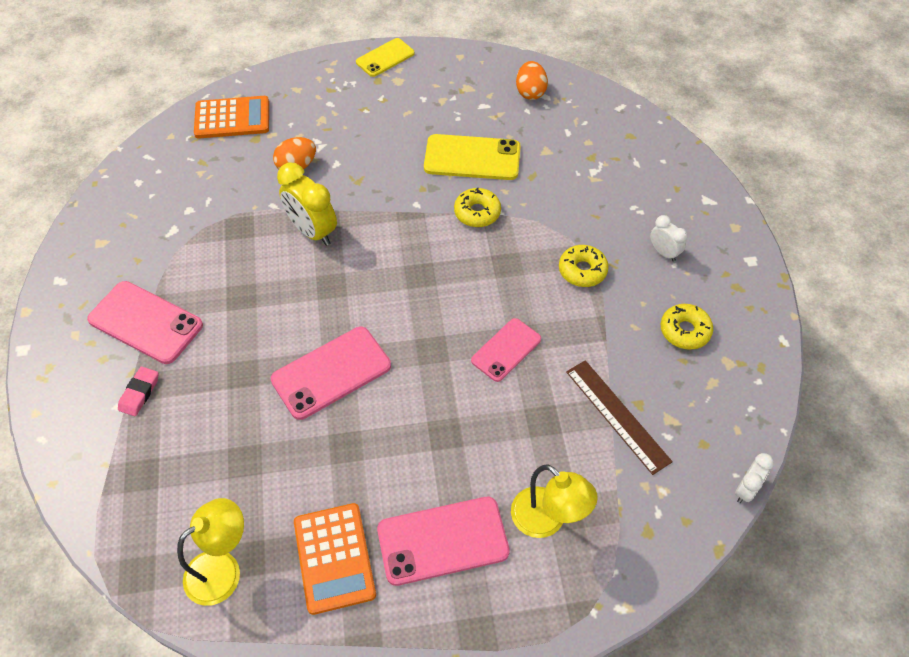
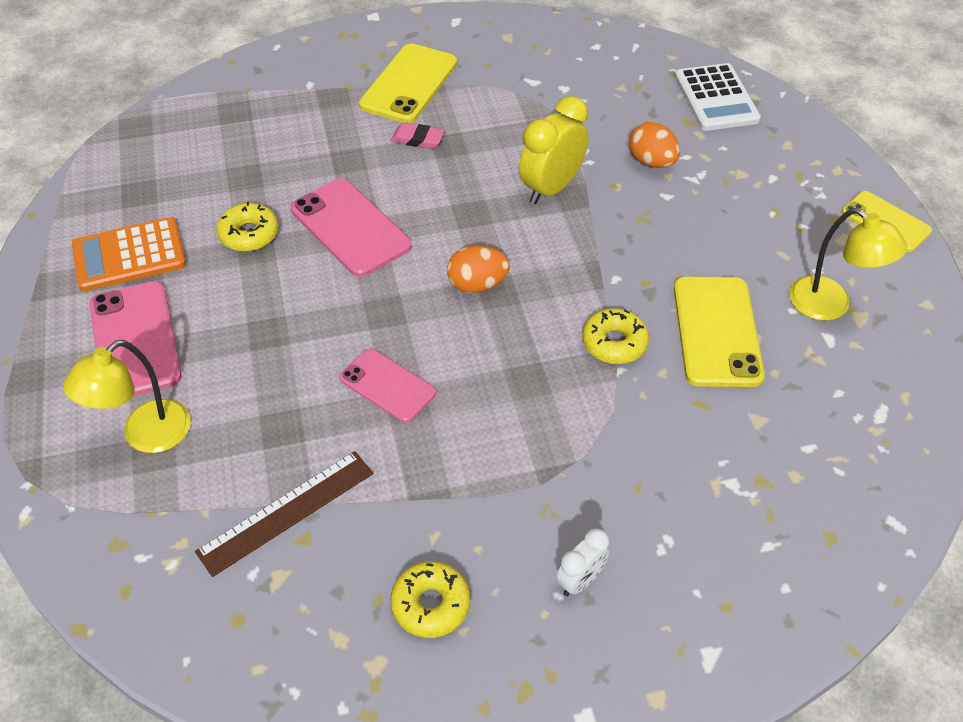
camera: 85 degrees right, 5 degrees down
(139, 393) = (324, 95): pink eraser -> pink eraser (417, 139)
(145, 322) = (409, 84): pink phone -> yellow phone
(223, 569) = (131, 179): yellow lamp -> yellow lamp (830, 306)
(232, 118) = (716, 98): orange calculator -> white calculator
(530, 92) = (881, 395): orange egg -> orange egg (477, 285)
(582, 270) = (529, 469): yellow donut -> yellow donut (249, 234)
(746, 490) = (161, 672): white clock -> none

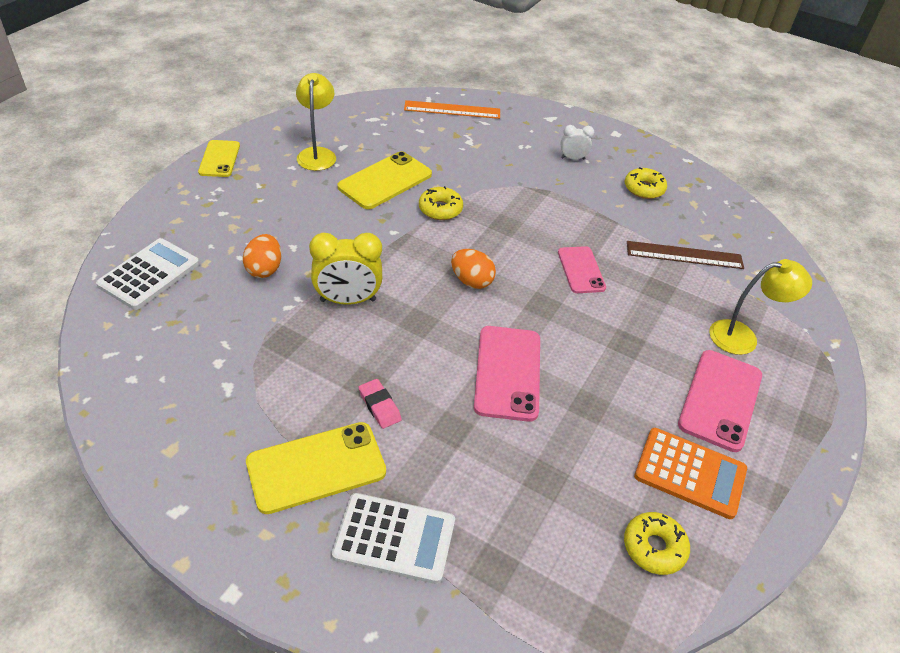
camera: 140 degrees left, 5 degrees down
(249, 234) = (584, 422): yellow donut -> yellow donut (654, 547)
(313, 86) = (394, 538): none -> white calculator
(839, 530) = (452, 110): none -> orange ruler

